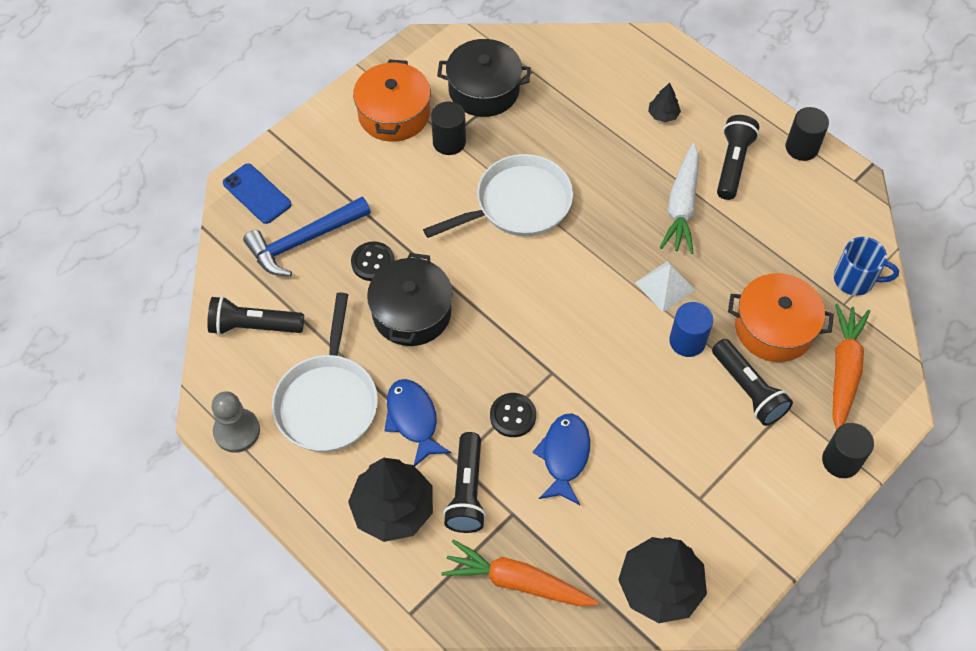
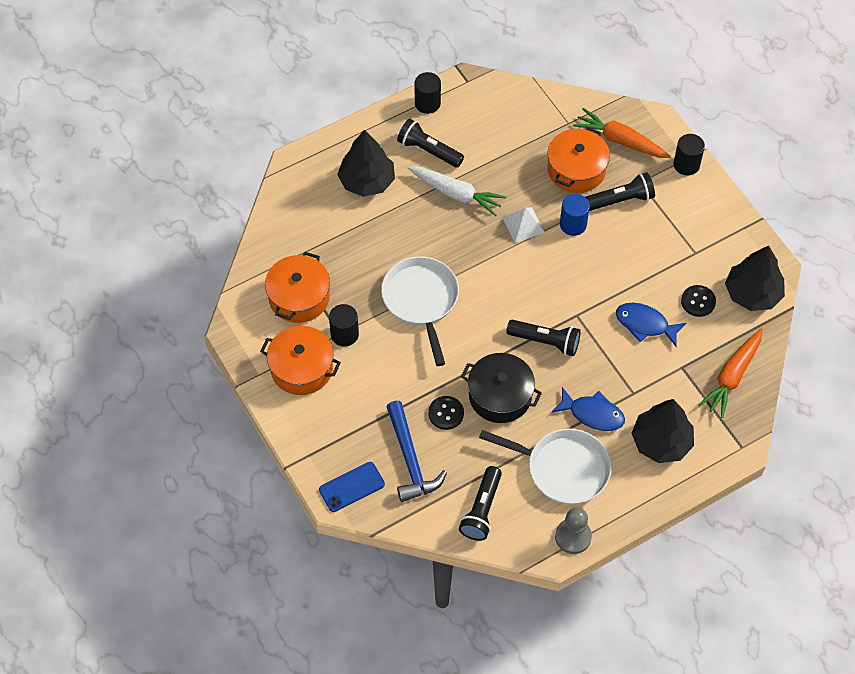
camera: 75 degrees left, 0 degrees up
(413, 419) = (592, 414): blue fish -> blue fish turned 150 degrees counterclockwise
(466, 491) = (658, 392): black flashlight -> black flashlight (545, 342)
(484, 90) = (299, 297): black pot -> orange pot
(513, 416) = (605, 349): black button -> black button (698, 301)
(663, 115) = (367, 181): black tree -> black tree, size x2.17
(855, 280) = (550, 110): blue mug -> none

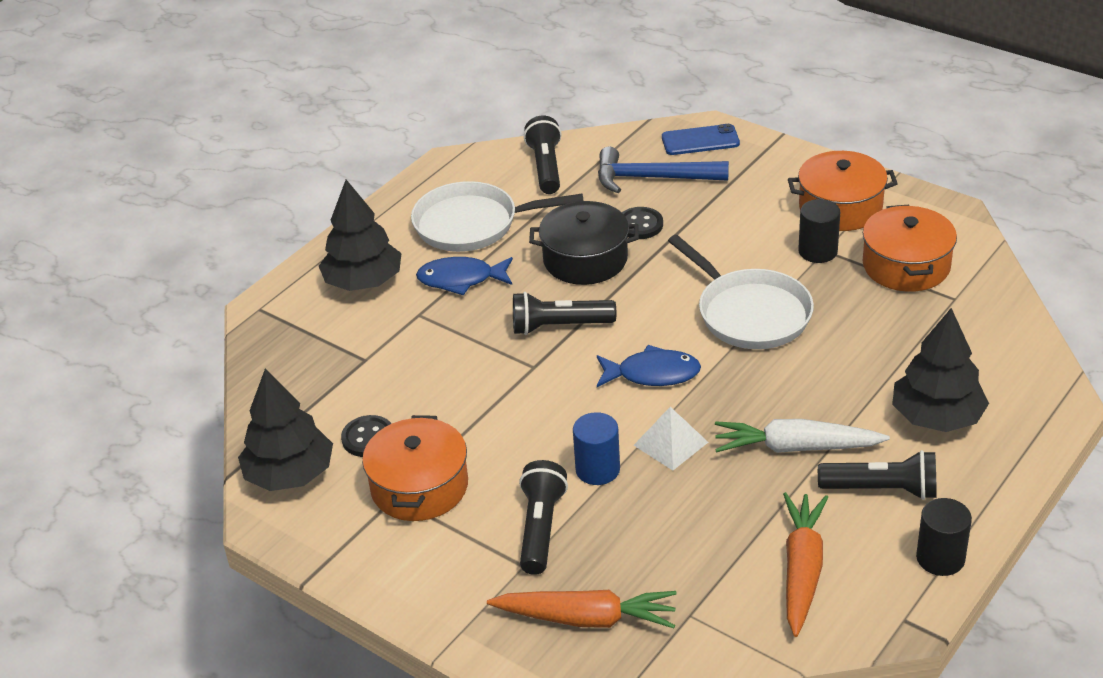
camera: 160 degrees right, 20 degrees down
(351, 487) = (700, 140): blue phone -> blue phone turned 45 degrees clockwise
(410, 460) = (652, 178): blue hammer -> blue hammer turned 45 degrees counterclockwise
(573, 537) = (433, 179): grey pawn -> none
(576, 169) = (635, 547): orange pot -> orange pot (419, 486)
(621, 200) = (541, 528): black flashlight -> black flashlight turned 135 degrees clockwise
(645, 324) = (433, 387): blue fish -> blue fish (652, 374)
(686, 164) = (457, 620): black cylinder -> none
(732, 376) = (292, 372): orange carrot -> orange carrot (802, 570)

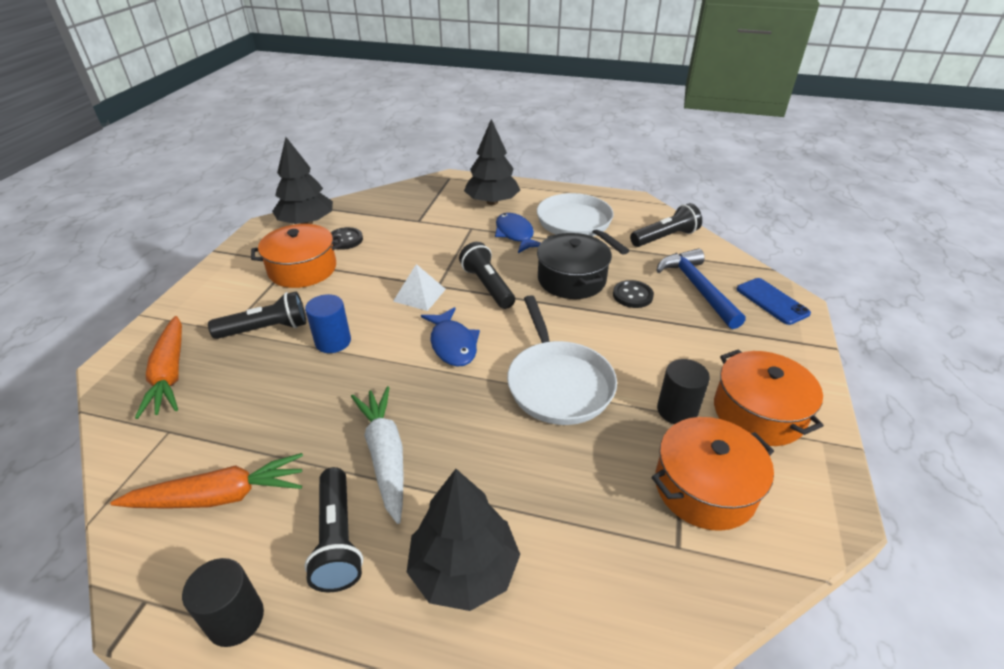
camera: 65 degrees right, 0 degrees up
(671, 443) = (371, 373): white pyramid -> white pyramid (419, 295)
(749, 313) = (558, 383): white pan -> white pan turned 45 degrees counterclockwise

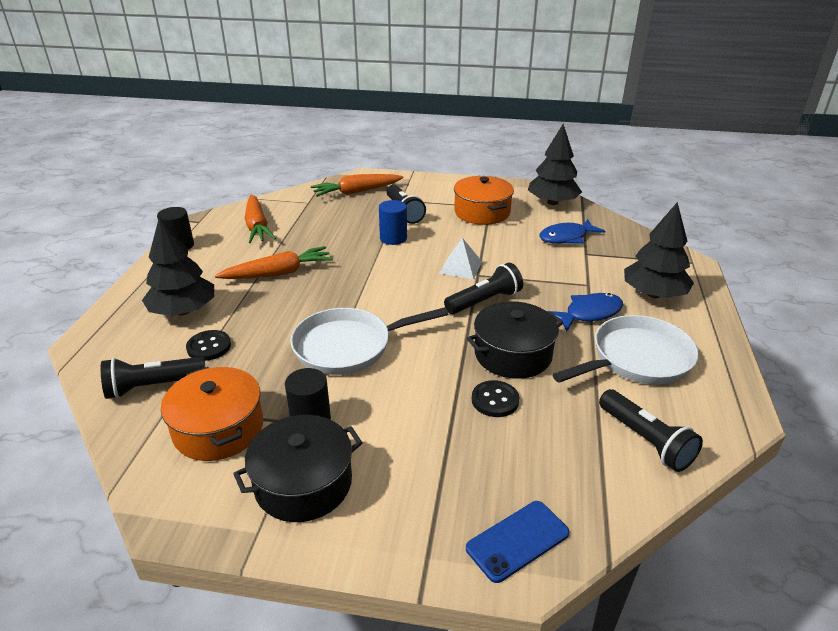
camera: 85 degrees right, 5 degrees down
(337, 539) = (218, 266): black flashlight -> black flashlight (153, 386)
(345, 240) = (533, 223): black button -> black button (209, 347)
(385, 456) = (278, 273): white carrot -> orange carrot
(452, 344) = (395, 289): blue fish -> blue fish (566, 237)
(697, 288) = (527, 461): blue hammer -> none
(758, 412) = (303, 483): orange pot -> black pot

